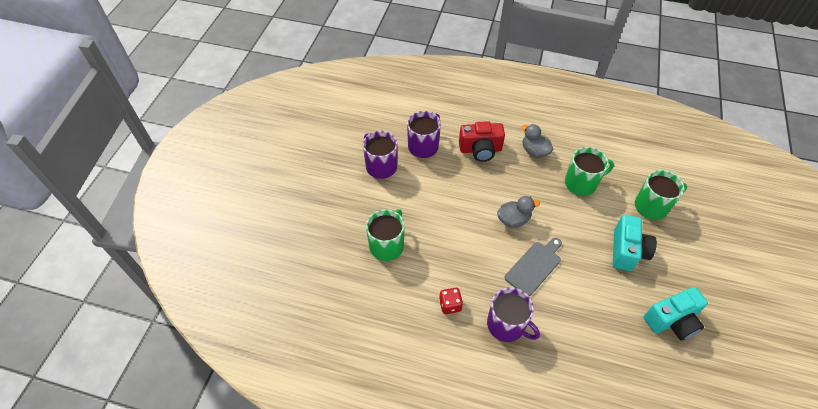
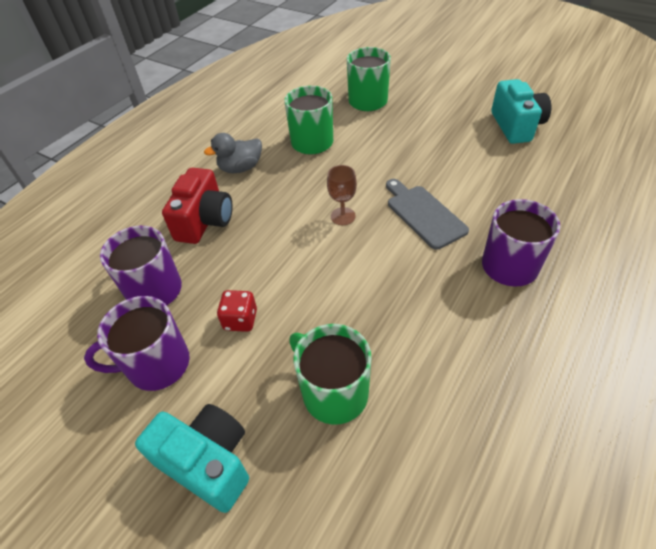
camera: 70 degrees left, 5 degrees down
(450, 305) = (470, 325): red dice -> red dice (240, 320)
(513, 220) = (343, 216): grey duck -> brown goblet
(627, 251) = (421, 132): turquoise camera -> turquoise camera (208, 462)

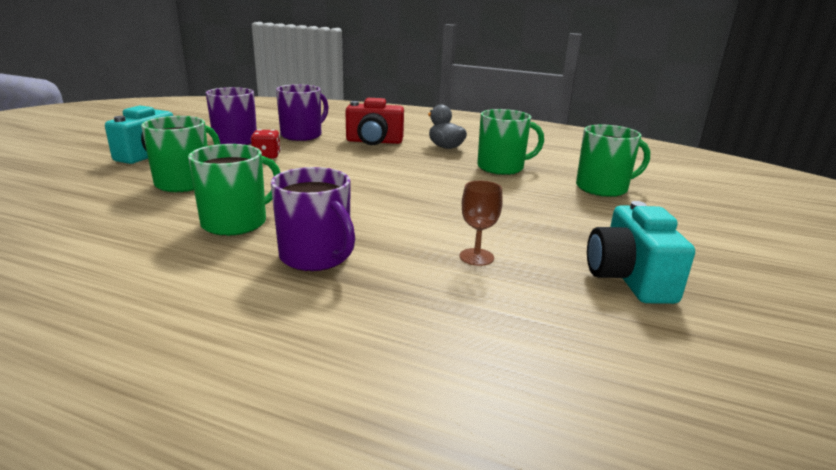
camera: 75 degrees right, 25 degrees down
(343, 216) = (388, 181): brown goblet -> brown goblet (476, 257)
(423, 214) = (399, 214): grey cutting board -> none
(449, 325) = (236, 223): none -> green mug
(516, 126) = (629, 278): turquoise camera -> turquoise camera turned 105 degrees clockwise

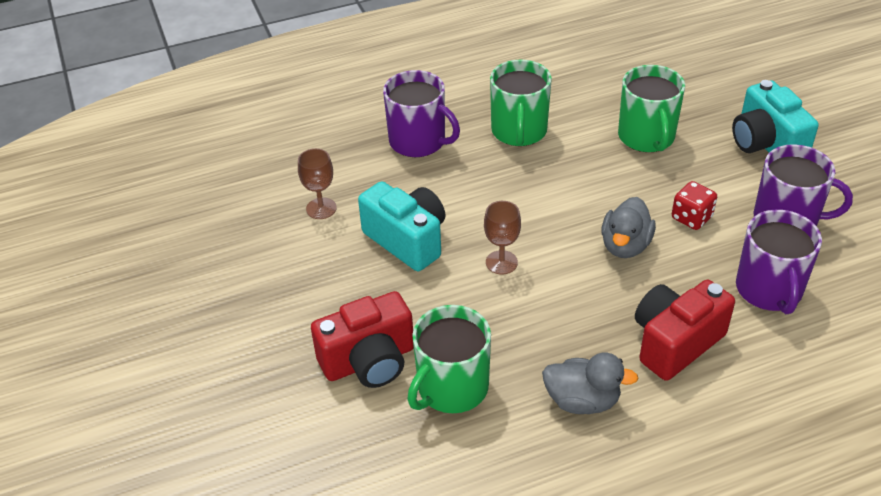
camera: 140 degrees right, 20 degrees up
(316, 256) = (418, 141): purple mug -> purple mug turned 150 degrees counterclockwise
(321, 163) = (625, 246): none -> grey duck
(397, 183) = (501, 262): none -> brown goblet
(536, 187) = (369, 361): none -> red camera
(603, 188) = (299, 419): green mug -> none
(629, 278) = (200, 256): turquoise camera -> turquoise camera (407, 240)

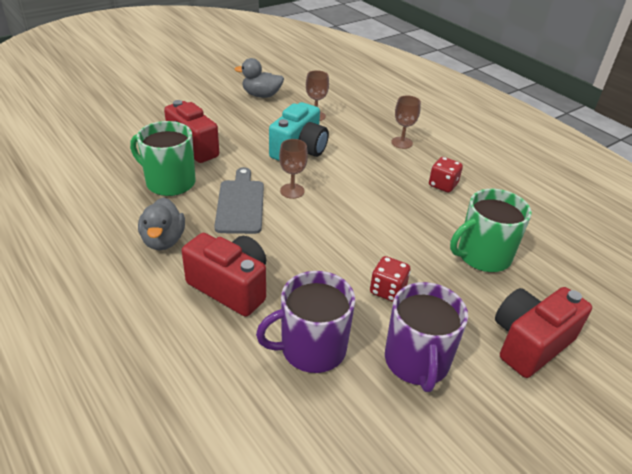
camera: 70 degrees right, 5 degrees down
(418, 141) = (402, 143): purple mug -> brown goblet
(519, 131) = (443, 185): green mug -> red dice
(519, 316) = (240, 204): none -> grey cutting board
(625, 246) = (334, 251): grey duck -> grey duck (261, 95)
(766, 144) = (529, 343): turquoise camera -> red camera

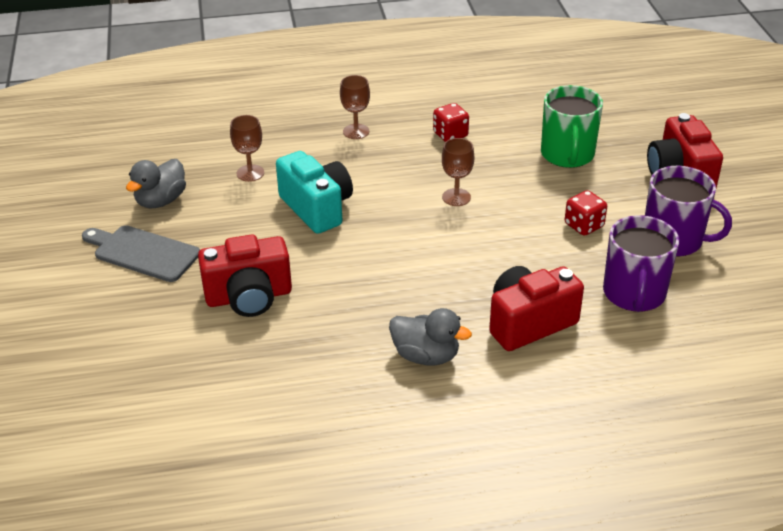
camera: 60 degrees left, 0 degrees up
(169, 182) = (313, 328): green mug -> none
(240, 204) = (394, 281): grey cutting board -> grey cutting board (143, 253)
(292, 191) = (394, 237): brown goblet -> brown goblet (456, 197)

